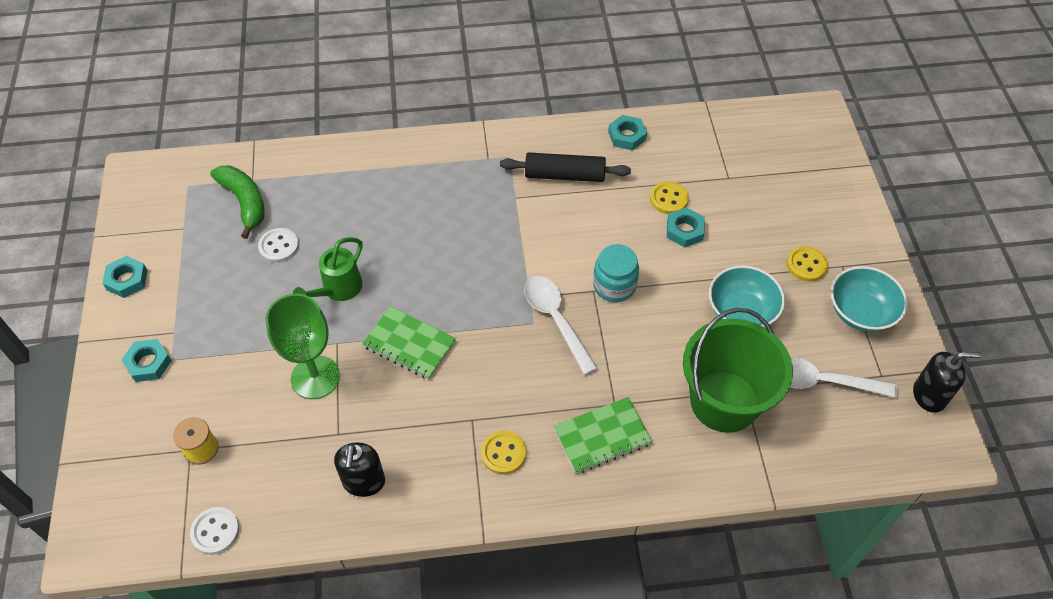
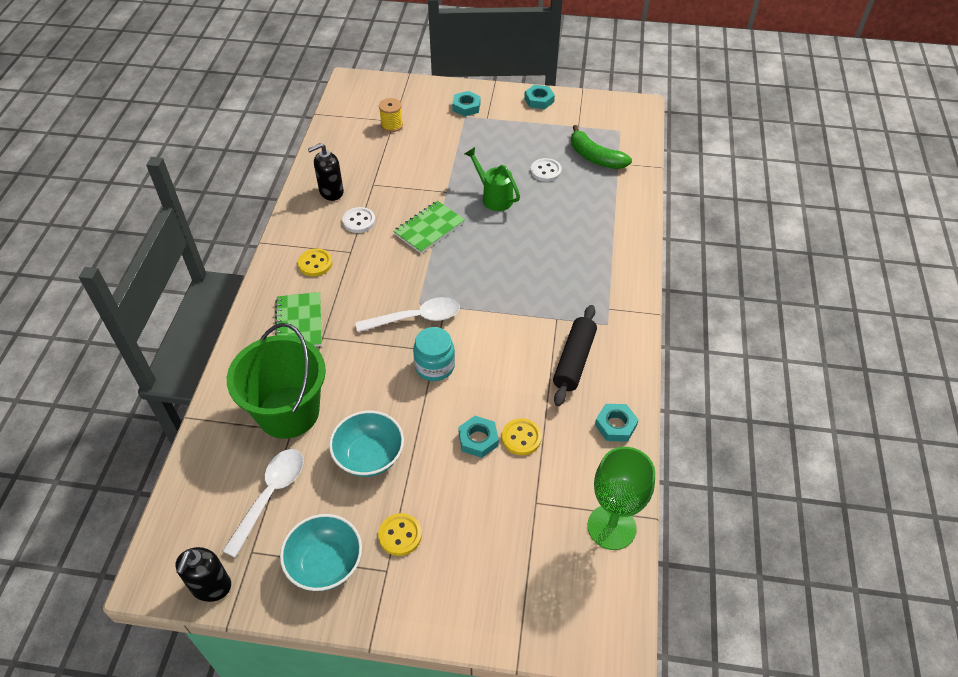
camera: 105 degrees right, 5 degrees down
(215, 531) = (333, 127): white button -> white button (359, 221)
(244, 202) = (595, 157): green banana -> green banana turned 60 degrees clockwise
(315, 377) = (422, 178): green goblet -> green goblet (611, 527)
(364, 482) = (331, 192): black soap dispenser -> black soap dispenser turned 45 degrees counterclockwise

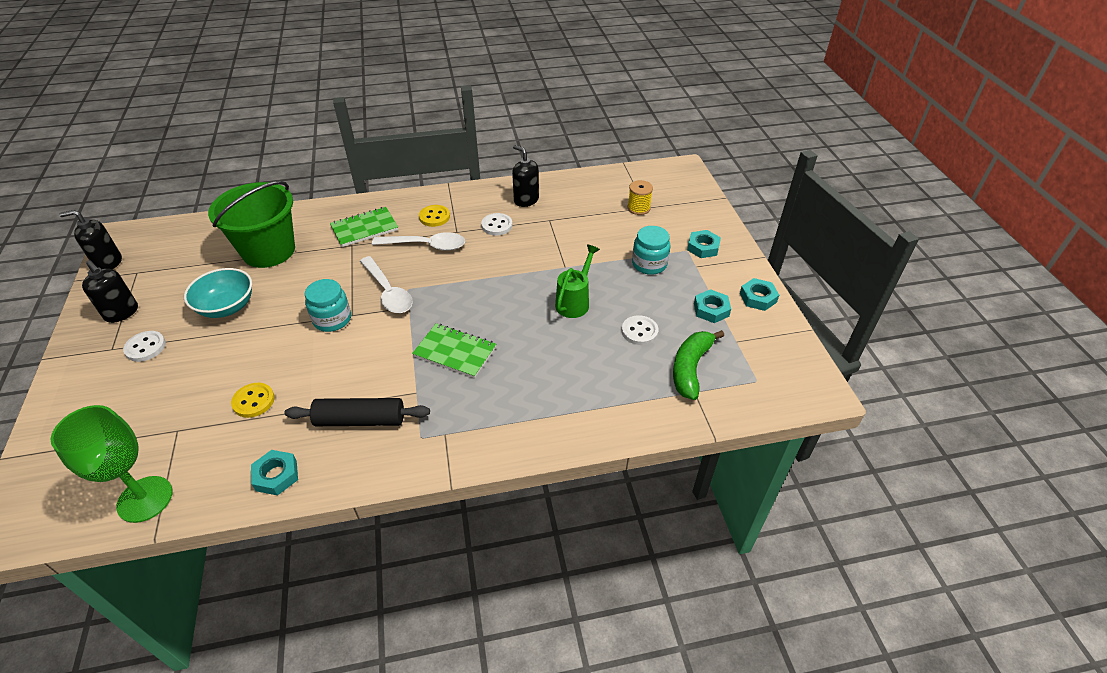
camera: 70 degrees right, 5 degrees down
(270, 496) = (186, 266): white spoon -> white spoon (426, 245)
(325, 564) = (122, 313): turquoise bowl -> black soap dispenser
(400, 535) = (145, 347): yellow button -> white button
(429, 228) = (507, 269): green notebook -> green notebook (455, 352)
(470, 142) = (649, 264): none -> turquoise jar
(478, 439) = (249, 370): turquoise nut -> turquoise nut (711, 309)

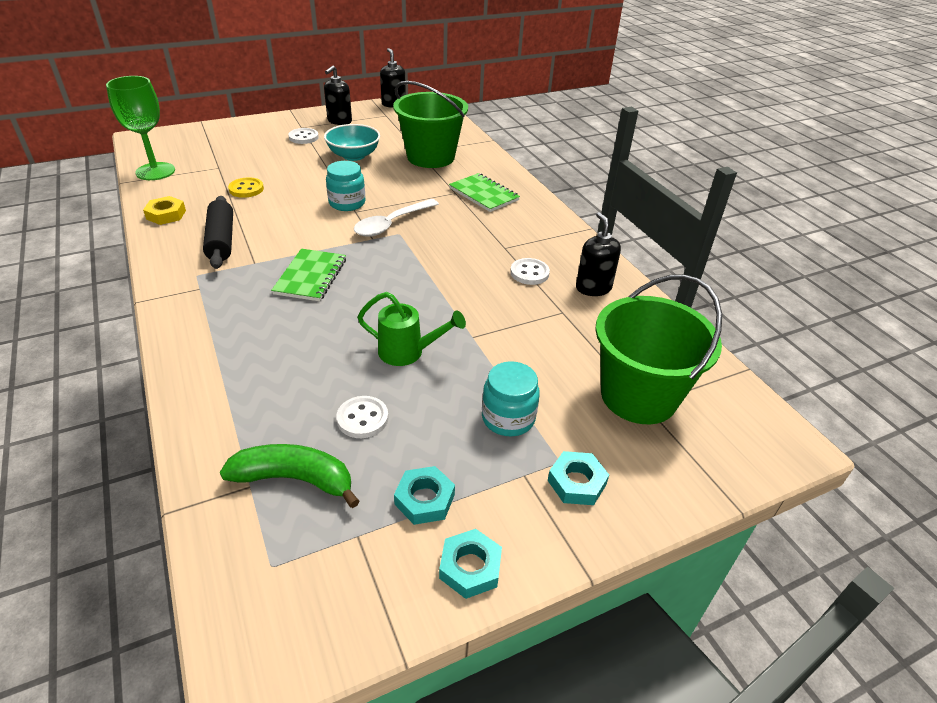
camera: 75 degrees right, 5 degrees down
(276, 475) = (166, 214): turquoise nut -> yellow nut
(426, 245) = (472, 232): white spoon -> none
(434, 217) = (523, 230): yellow button -> none
(526, 200) = (593, 288): black soap dispenser -> black soap dispenser turned 45 degrees counterclockwise
(638, 208) = (638, 396): yellow spool -> green bucket

